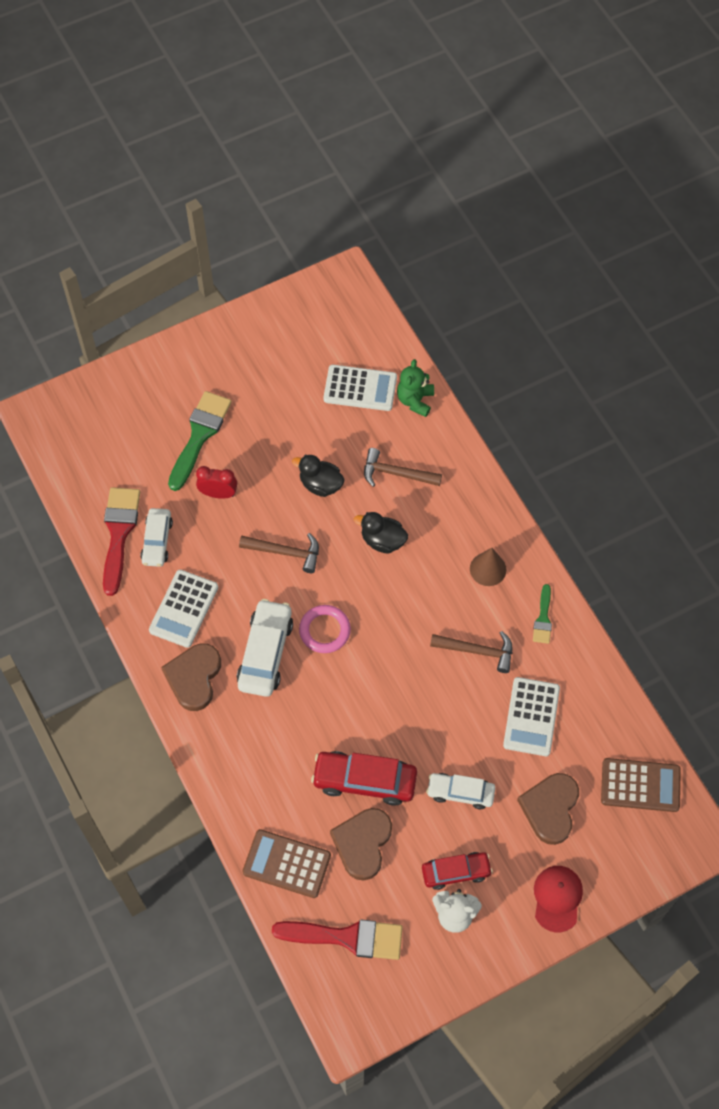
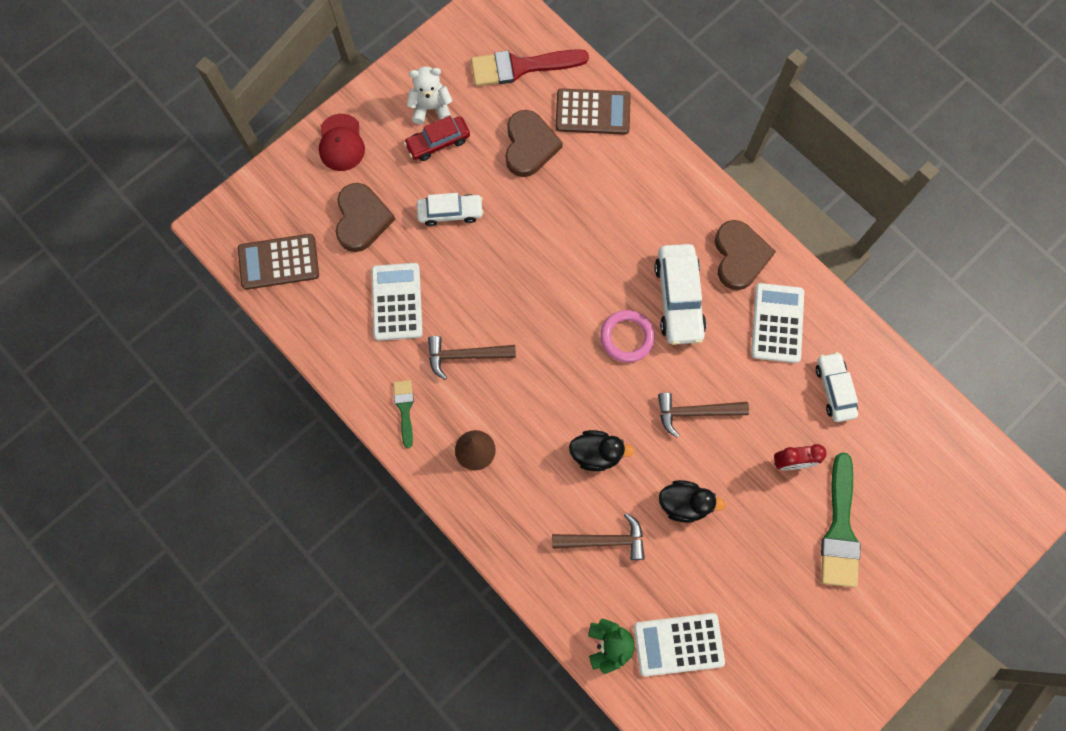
camera: 165 degrees right, 10 degrees up
(119, 533) = (877, 388): red brush -> none
(364, 781) = (543, 201): red car -> none

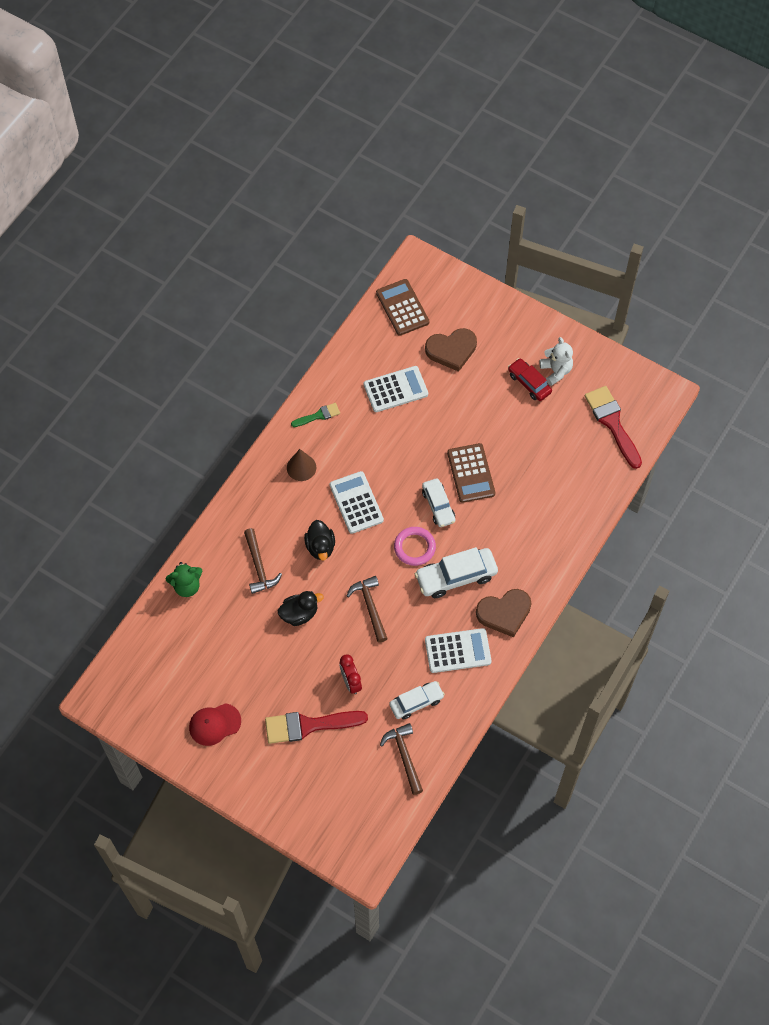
camera: 75 degrees right, 10 degrees down
(341, 143) = (507, 320): red cap -> red cap (214, 724)
(450, 212) = (475, 406): white car -> white car (438, 506)
(465, 355) = (368, 444): brown hammer -> brown hammer (404, 756)
(529, 146) = (547, 445): brown heart -> none
(592, 112) = (591, 482): brown calculator -> brown calculator (471, 473)
(678, 644) = (198, 631): white calculator -> white calculator (356, 502)
(684, 503) = (299, 614): black duck -> black duck turned 105 degrees counterclockwise
(840, 529) = (308, 725): green brush -> red brush

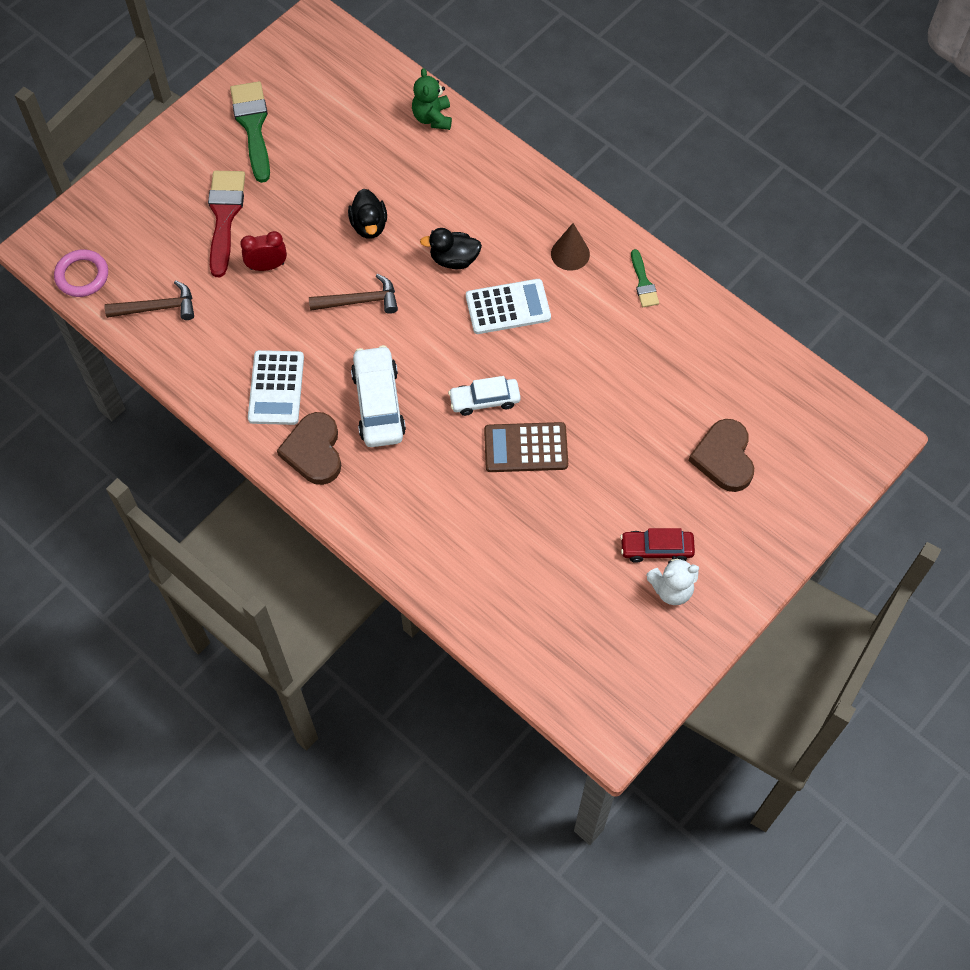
camera: 100 degrees right, 0 degrees up
(214, 724) = (253, 126): red cap -> green brush
(259, 566) = (441, 192): brown hammer -> none
(395, 389) = (670, 378): white calculator -> none
(402, 307) = (801, 407): brown calculator -> none
(414, 547) = (430, 363): pink ring -> pink ring (82, 276)
(416, 702) = (221, 331): white car -> none
(529, 383) = (656, 549): red car -> red car turned 150 degrees counterclockwise
(612, 423) = (573, 648): red brush -> none

